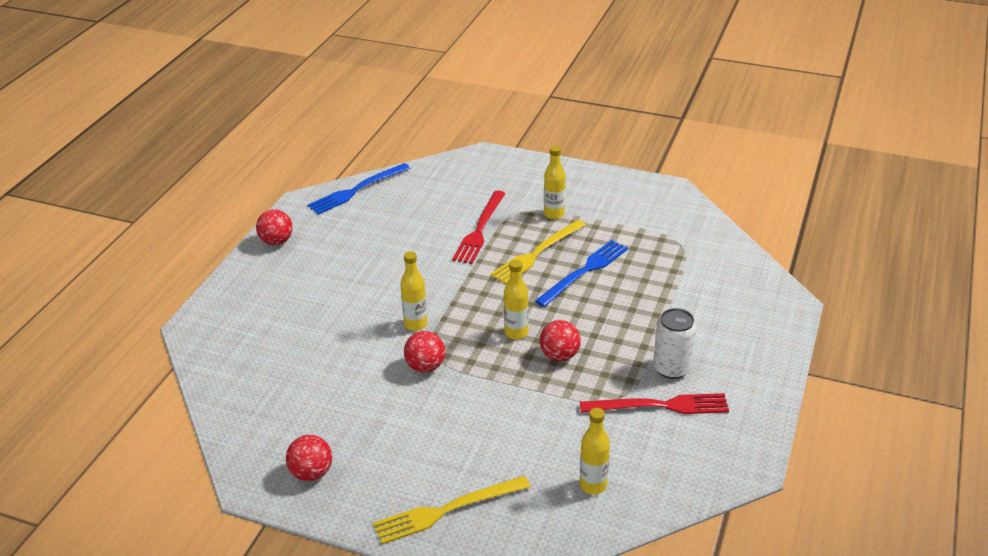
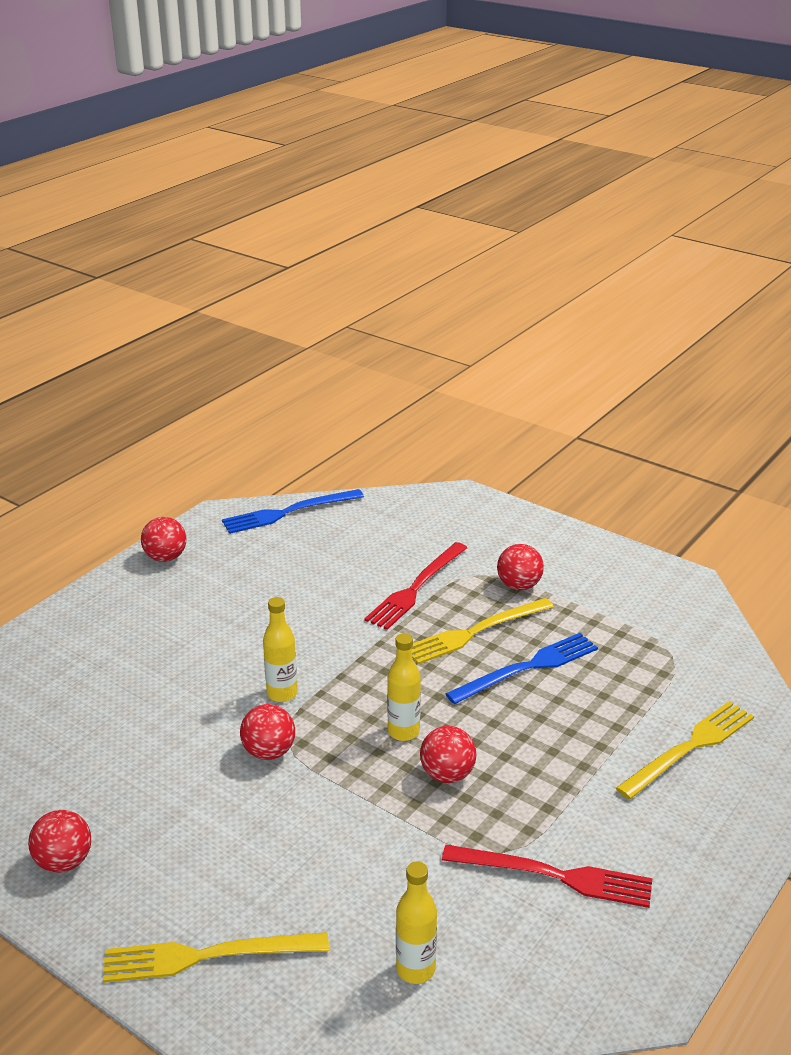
camera: 15 degrees right, 5 degrees down
(554, 214) = (519, 585): yellow bottle -> red ball
(671, 368) = (592, 826): white can -> none
(715, 304) = (689, 748): none -> yellow fork

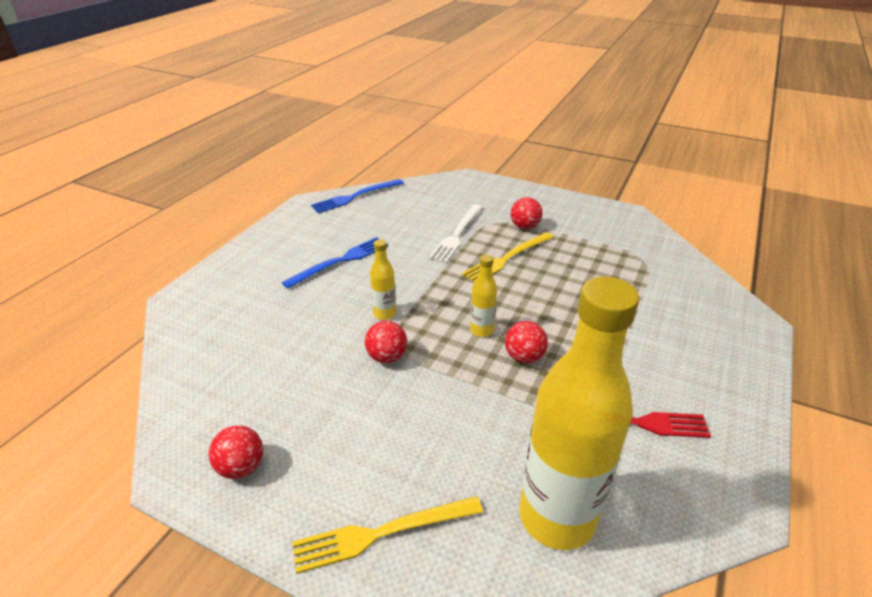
camera: 10 degrees left, 5 degrees up
(165, 557) = (276, 232): red ball -> none
(415, 969) = (557, 517): yellow bottle -> yellow bottle, size x2.35
(416, 588) = (457, 235): red fork -> white fork
(527, 668) = (551, 277): blue fork -> blue fork (340, 261)
(689, 748) = (682, 318): yellow fork -> none

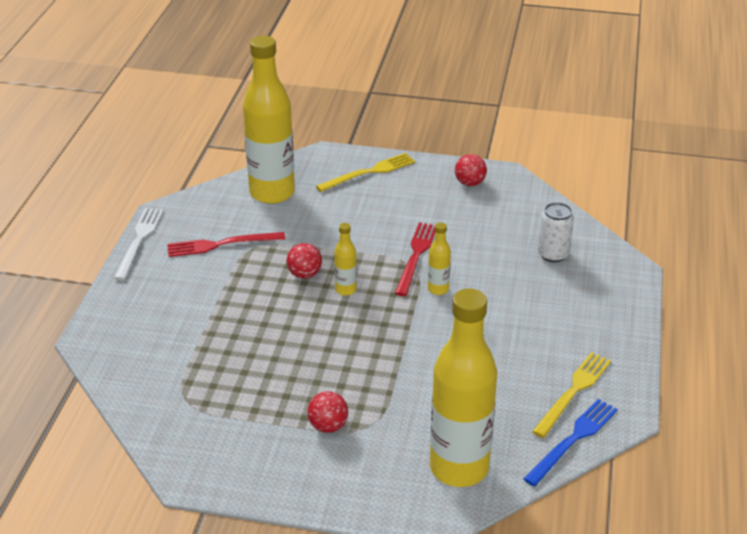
camera: 165 degrees right, 0 degrees up
(237, 330) = (553, 254): none -> white can
(340, 261) = (517, 336): blue fork -> none
(387, 357) = (416, 256): red ball -> red fork
(440, 194) = (459, 468): none -> yellow bottle
(457, 235) = (408, 397): white fork -> white fork (139, 240)
(507, 258) = (340, 372): yellow fork -> yellow fork (573, 392)

